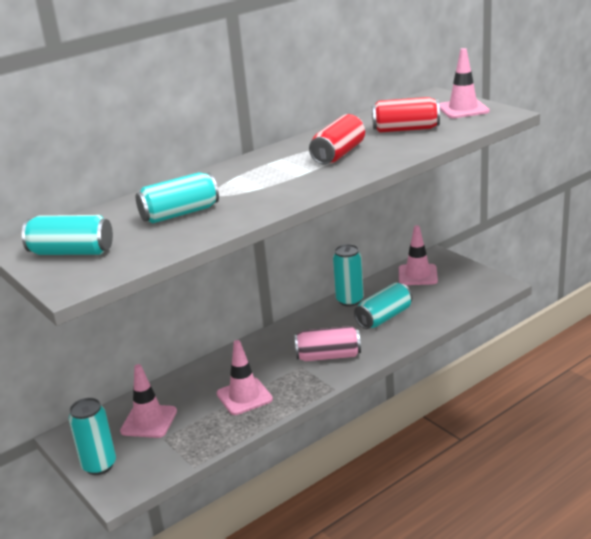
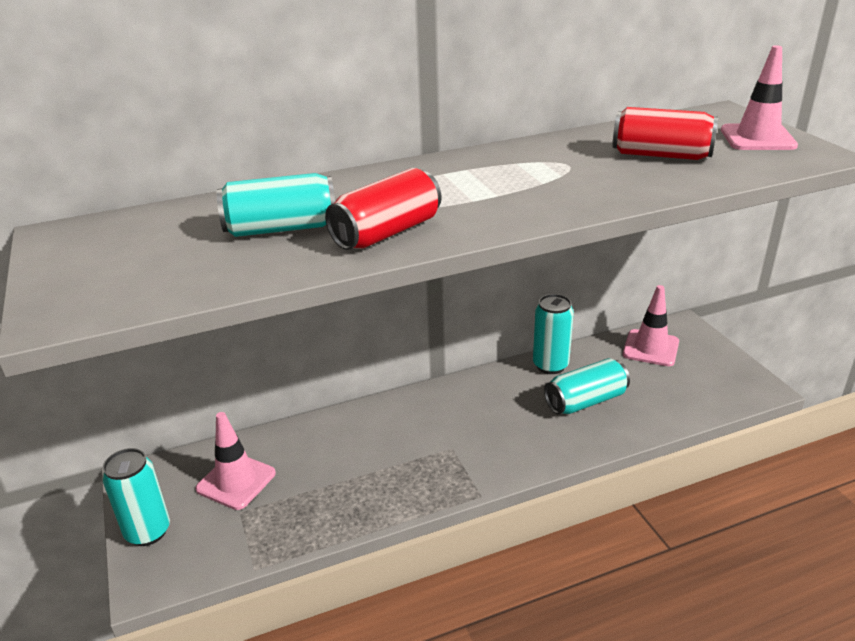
camera: 15 degrees right, 5 degrees up
(71, 252) = (104, 260): turquoise can -> none
(244, 396) = (363, 476): pink traffic cone -> none
(328, 356) = (492, 442): pink can -> none
(339, 154) = (548, 177): red can -> red can (387, 232)

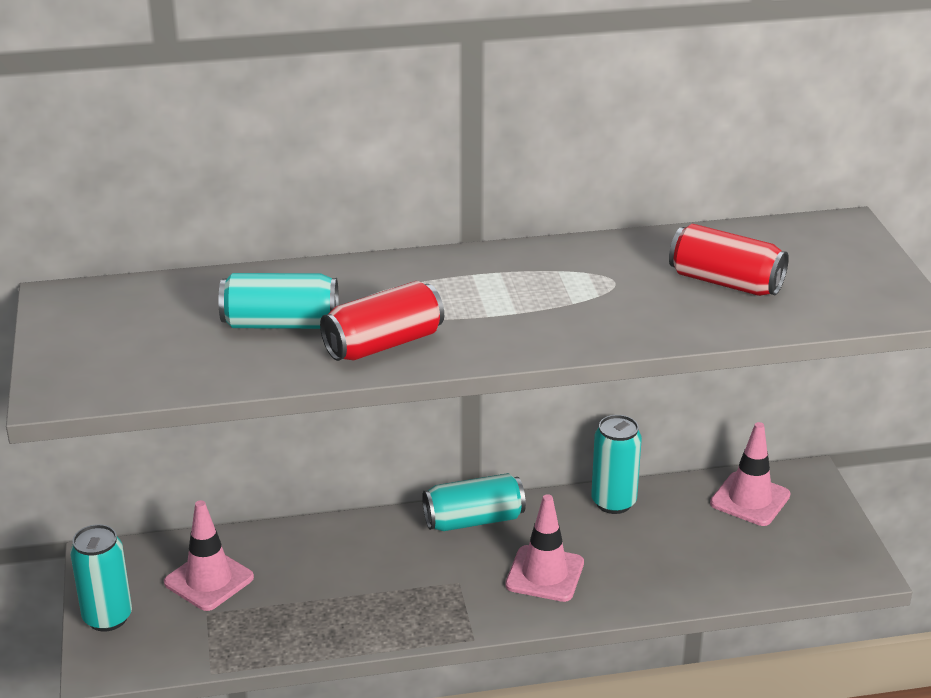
camera: 10 degrees right, 0 degrees up
(586, 401) = (638, 552): turquoise can -> turquoise can (474, 520)
(757, 138) = (854, 273): pink traffic cone -> pink traffic cone (545, 574)

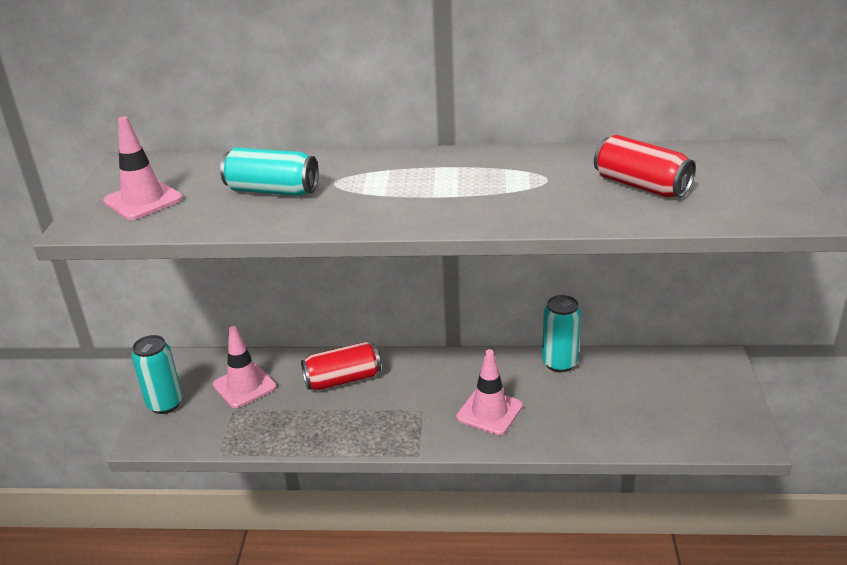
camera: 15 degrees right, 0 degrees up
(384, 344) = (341, 210): red can -> red can (342, 379)
(474, 520) = (449, 365): turquoise can -> none
(750, 499) = (669, 373): pink traffic cone -> pink traffic cone (143, 200)

